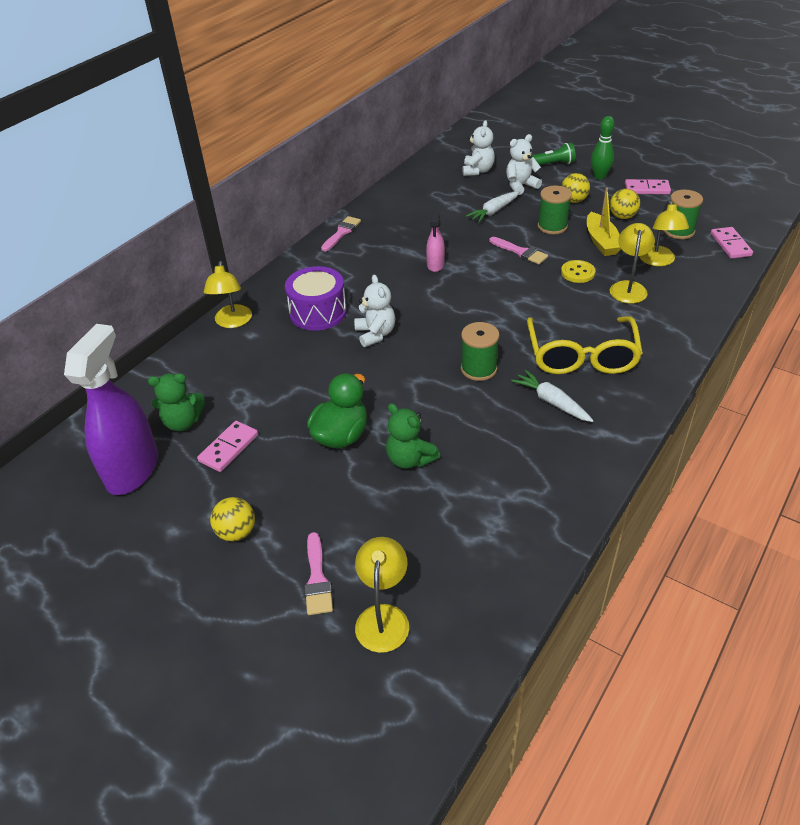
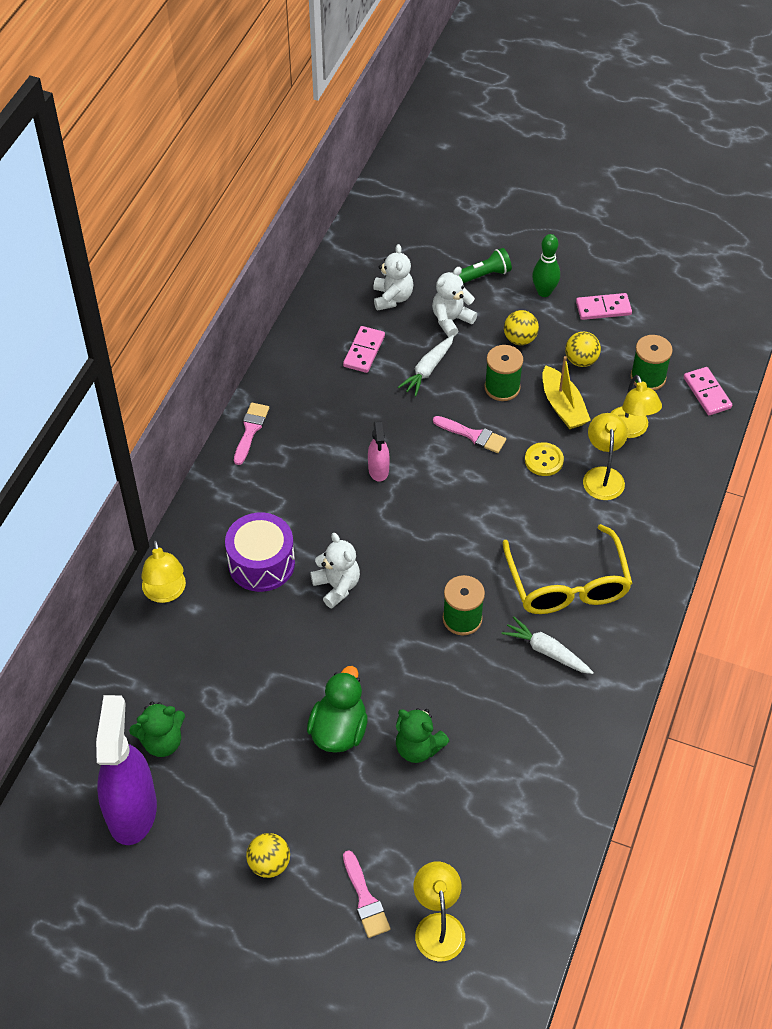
camera: 15 degrees left, 10 degrees up
(229, 448) = (225, 766): pink domino -> pink domino (364, 351)

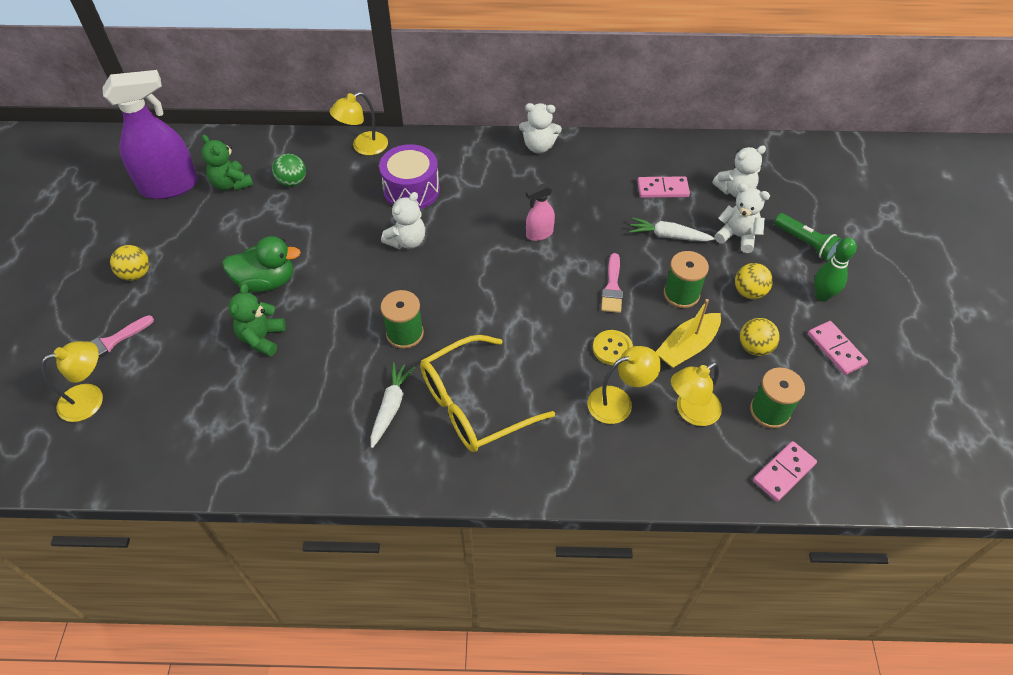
camera: 70 degrees right, 0 degrees up
(190, 677) = (292, 182): none -> green ball
(250, 430) = (539, 146): pink brush -> white teddy bear

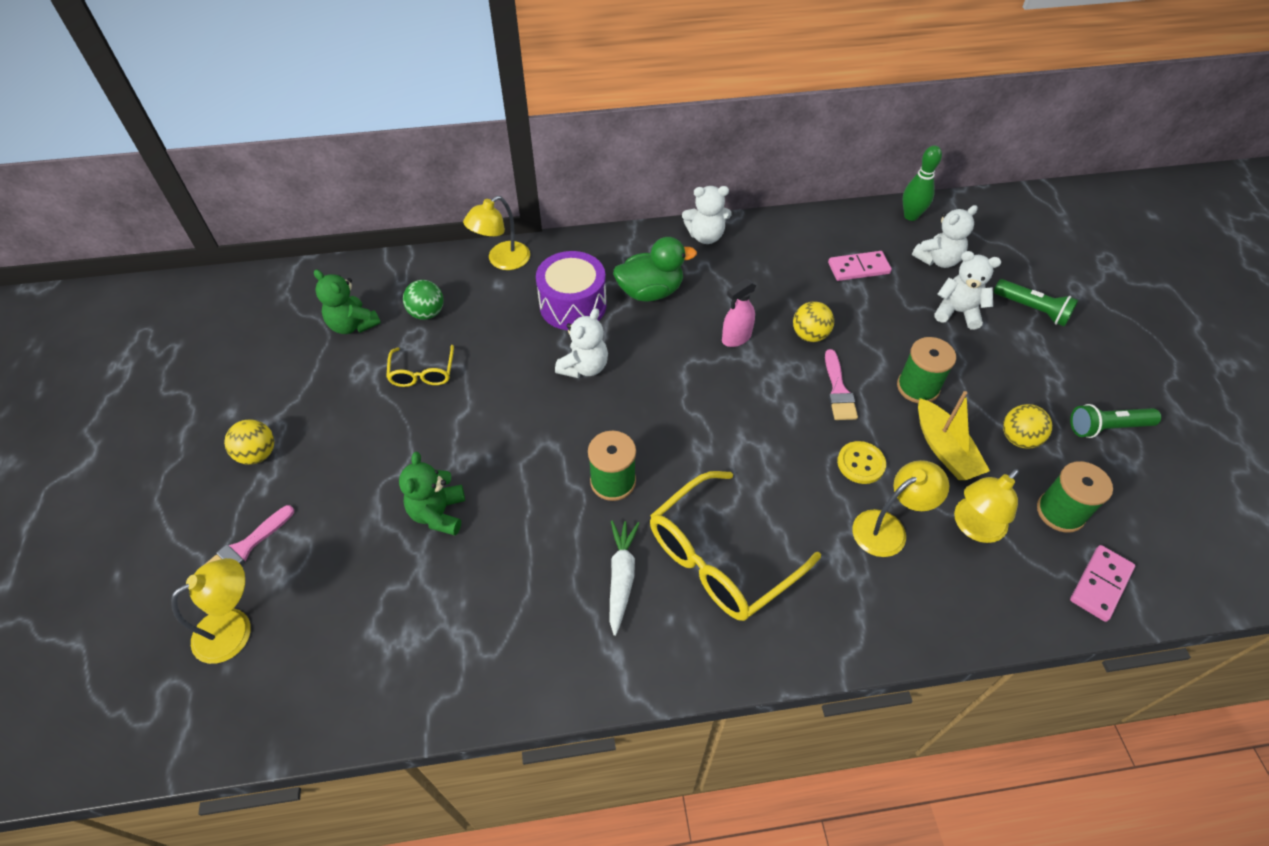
camera: 10 degrees left, 0 degrees up
(170, 186) = (276, 337): purple spray bottle -> none
(266, 281) = (426, 440): green duck -> green duck (650, 292)
(277, 229) = (422, 373): none -> yellow glasses
(669, 236) = (882, 321): white carrot -> none
(687, 347) = (944, 449): yellow boat -> yellow boat turned 60 degrees counterclockwise
(749, 292) = (991, 374): yellow ball -> yellow ball (809, 335)
(822, 295) = (1071, 367): green bowling pin -> green bowling pin (911, 216)
(836, 349) = (1107, 427): pink domino -> green flashlight

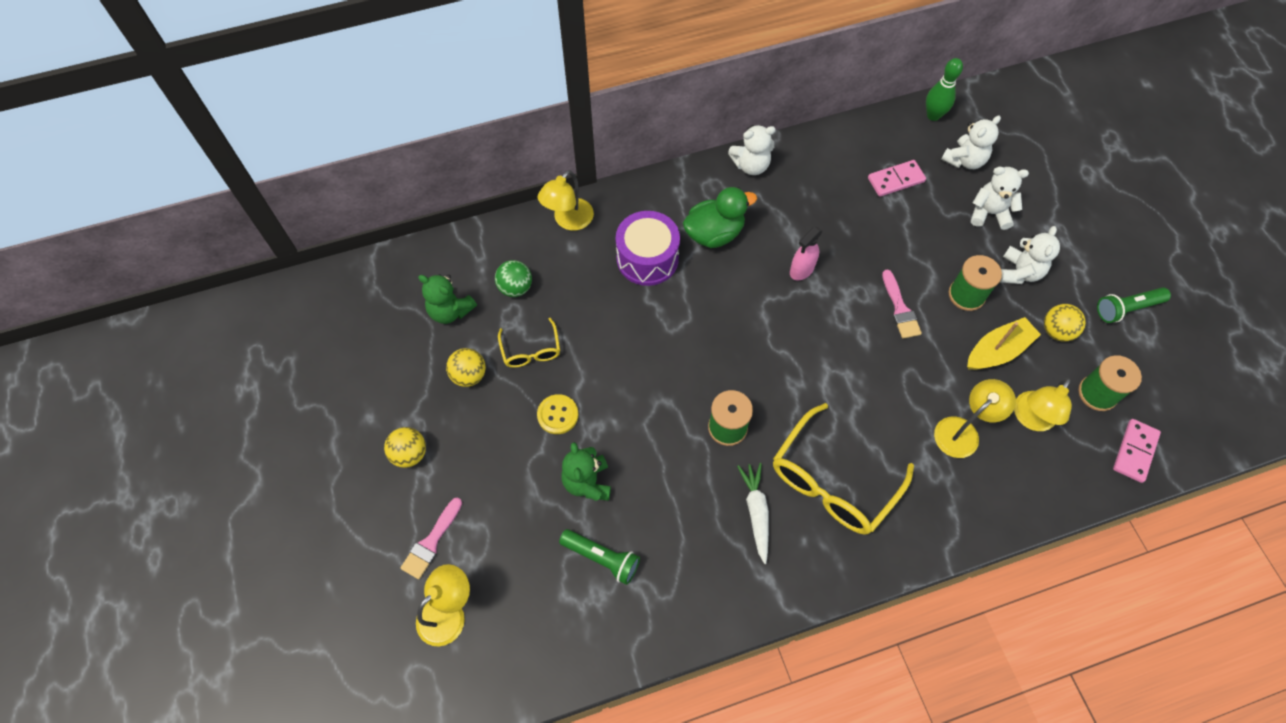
camera: 10 degrees left, 10 degrees up
(584, 367) = (674, 321): white teddy bear -> white teddy bear (1019, 272)
(809, 335) = (865, 257): yellow ball -> yellow ball (469, 375)
(861, 463) = (931, 376): yellow button -> yellow button (557, 415)
(944, 449) = (997, 351): yellow boat -> yellow boat turned 90 degrees counterclockwise
(1032, 309) = (1053, 201): green flashlight -> green flashlight (602, 558)

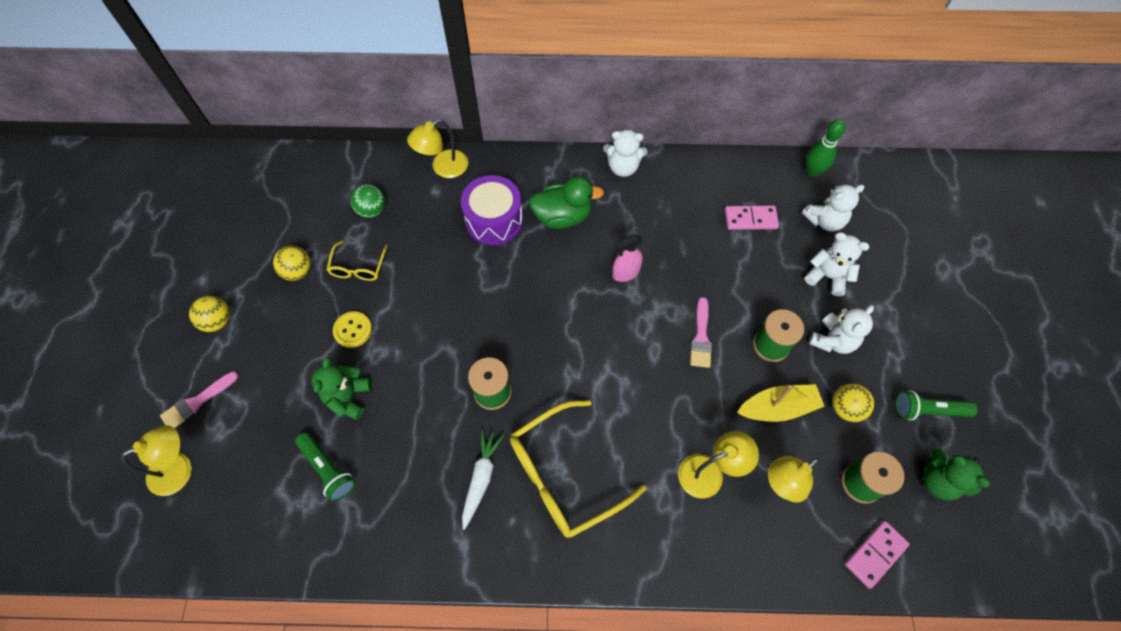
camera: 20 degrees right, 0 degrees up
(450, 311) = (310, 213): green teddy bear -> green teddy bear (938, 481)

